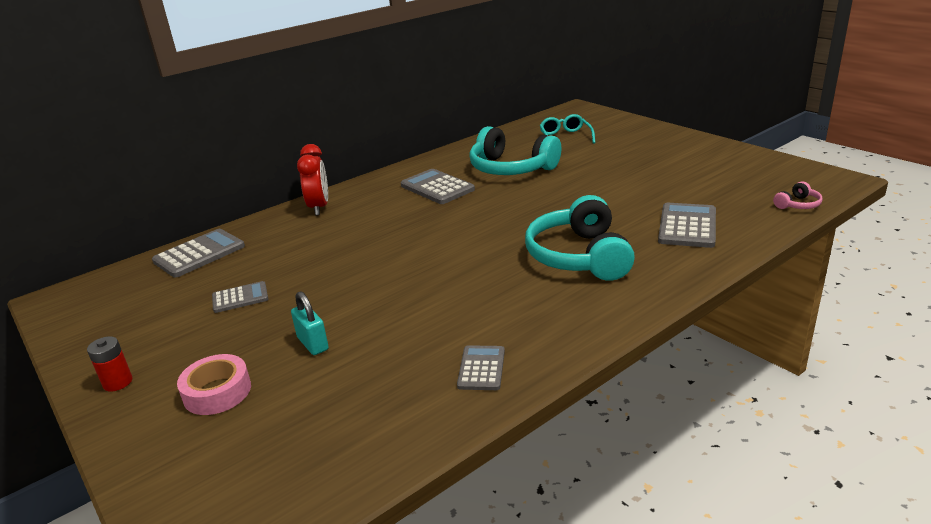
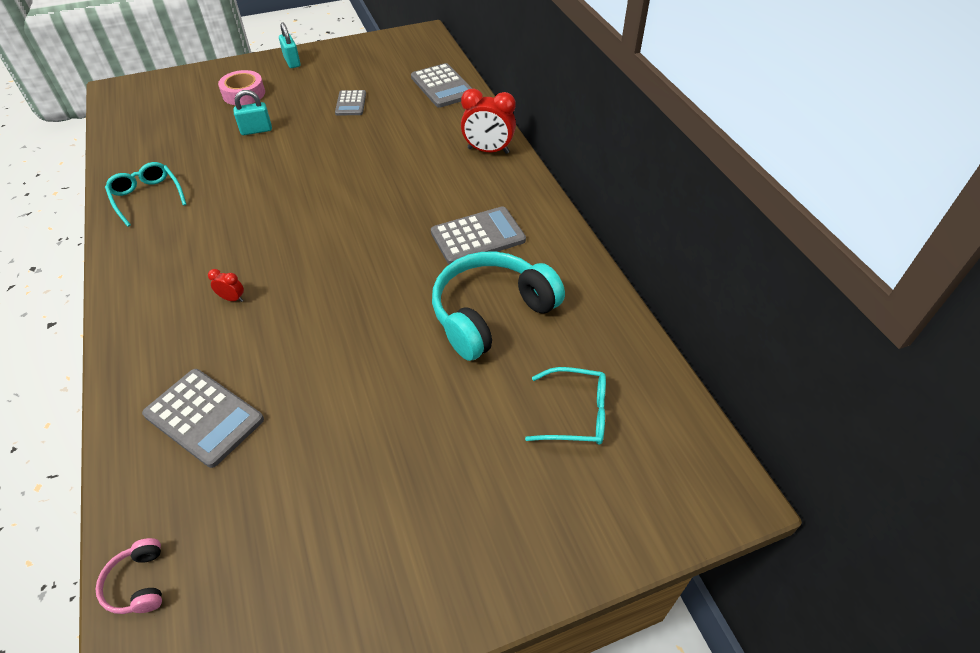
camera: 105 degrees right, 20 degrees up
(118, 382) = (292, 62): red battery -> turquoise padlock
(481, 368) = (147, 197): grey calculator -> turquoise glasses
(579, 256) = (232, 298): turquoise headphones -> red clock

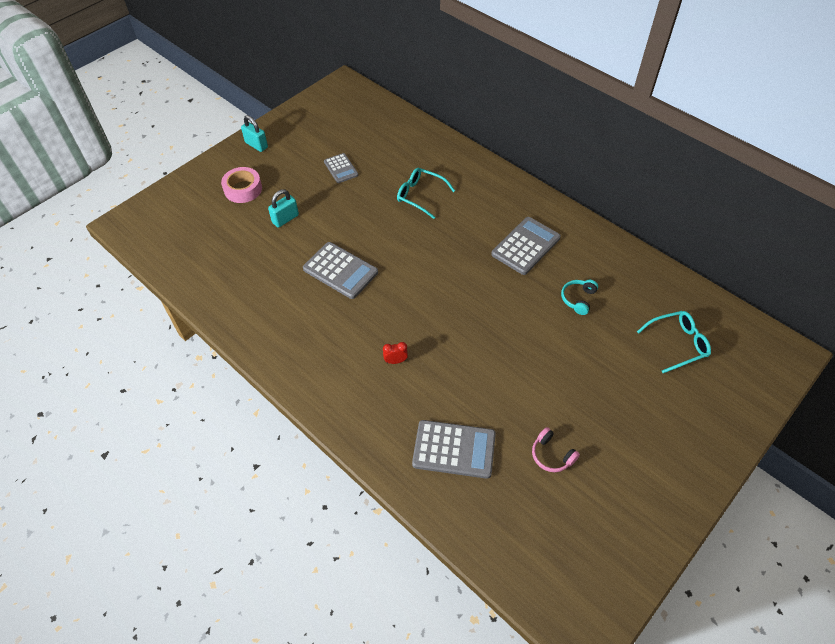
camera: 25 degrees left, 5 degrees up
(138, 583) = (509, 564): pink headphones -> pink headphones (552, 455)
(147, 197) = (251, 309): turquoise glasses -> turquoise glasses (420, 195)
(442, 86) = (400, 129): grey calculator -> grey calculator (340, 271)
(488, 151) = (479, 174): red clock -> none
(491, 313) = (578, 299): turquoise headphones -> turquoise headphones, size x0.42

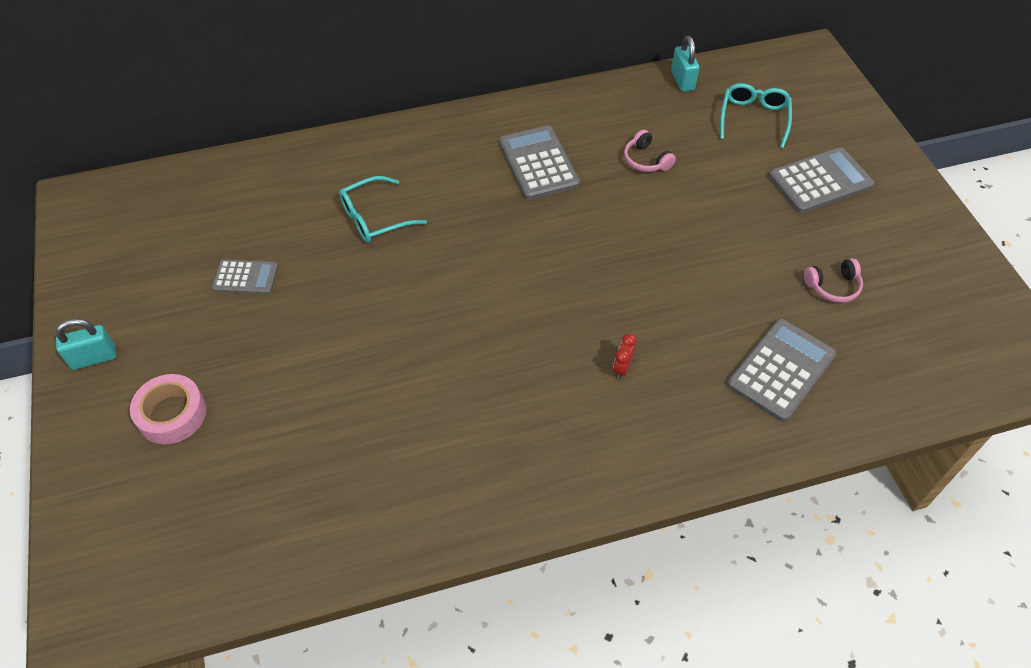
camera: 60 degrees left, 0 degrees up
(285, 219) = (283, 385): turquoise padlock -> turquoise padlock (682, 80)
(340, 271) = (433, 361): grey calculator -> grey calculator (820, 181)
(578, 299) = (646, 160): turquoise headphones -> pink headphones

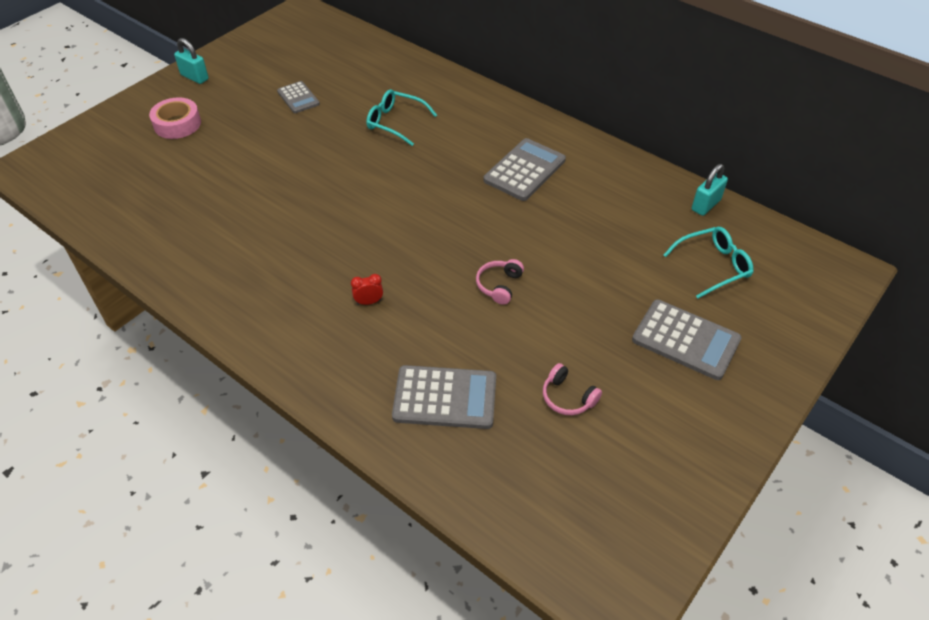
camera: 55 degrees right, 5 degrees down
(646, 160) = (590, 224): pink headphones -> pink headphones (499, 285)

